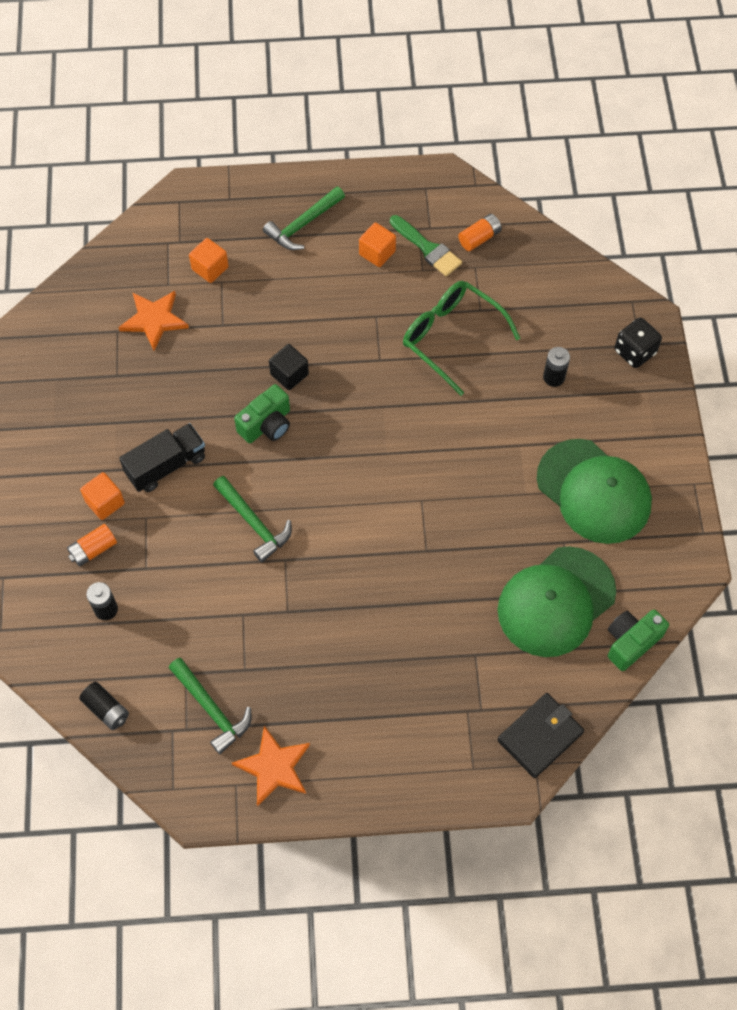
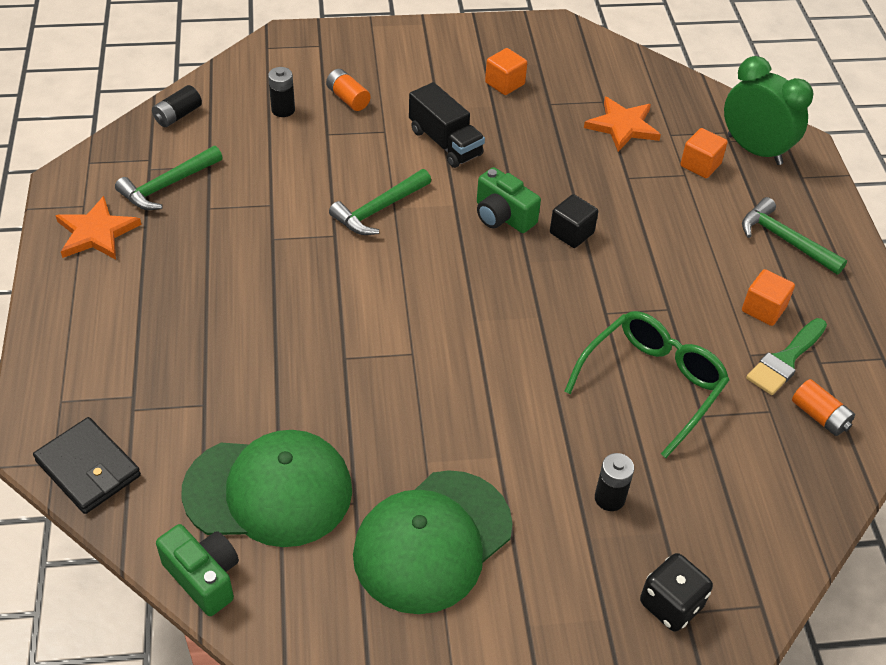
camera: 85 degrees right, 15 degrees down
(105, 502) = (400, 103): orange cube -> orange cube (504, 83)
(193, 225) = (754, 150): none -> green clock
(556, 602) = (269, 491): green cap -> green cap turned 135 degrees clockwise

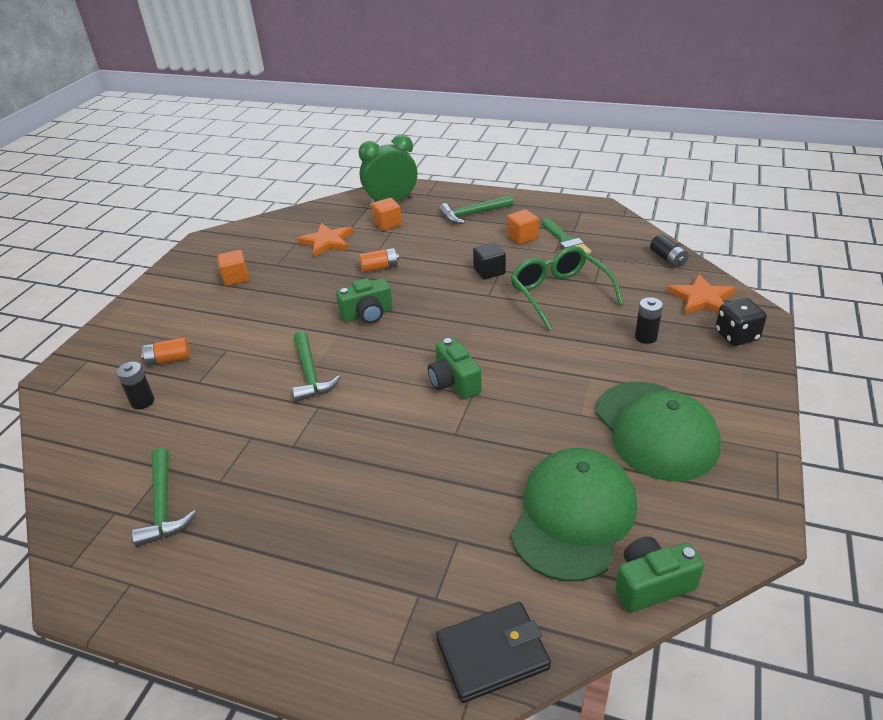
camera: 60 degrees left, 10 degrees down
(96, 233) = (179, 580): orange star -> orange star (701, 299)
(178, 115) = (75, 476): black battery -> black battery (667, 259)
(425, 331) = (454, 382): none -> green camera
(445, 143) = (269, 322): black truck -> none
(571, 233) = (407, 289): black cube -> black cube (489, 271)
(819, 416) = (613, 243): orange battery -> orange battery (379, 268)

